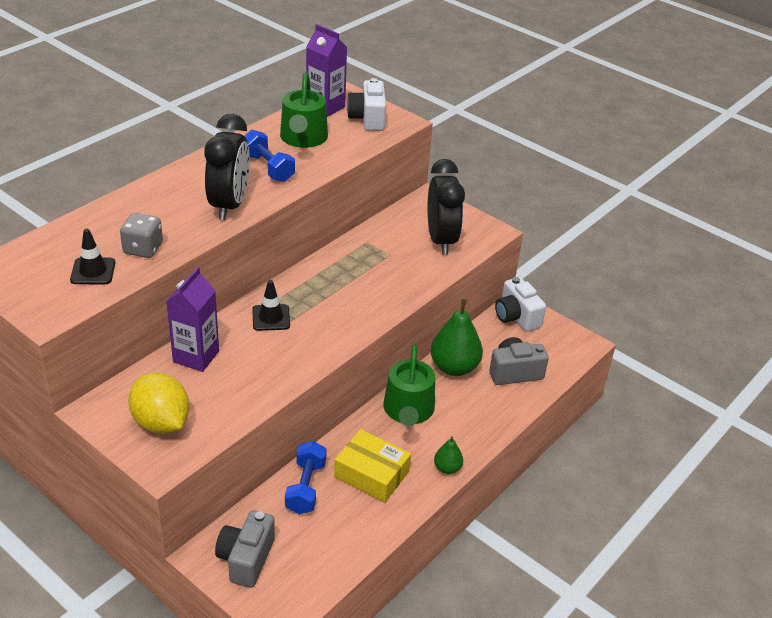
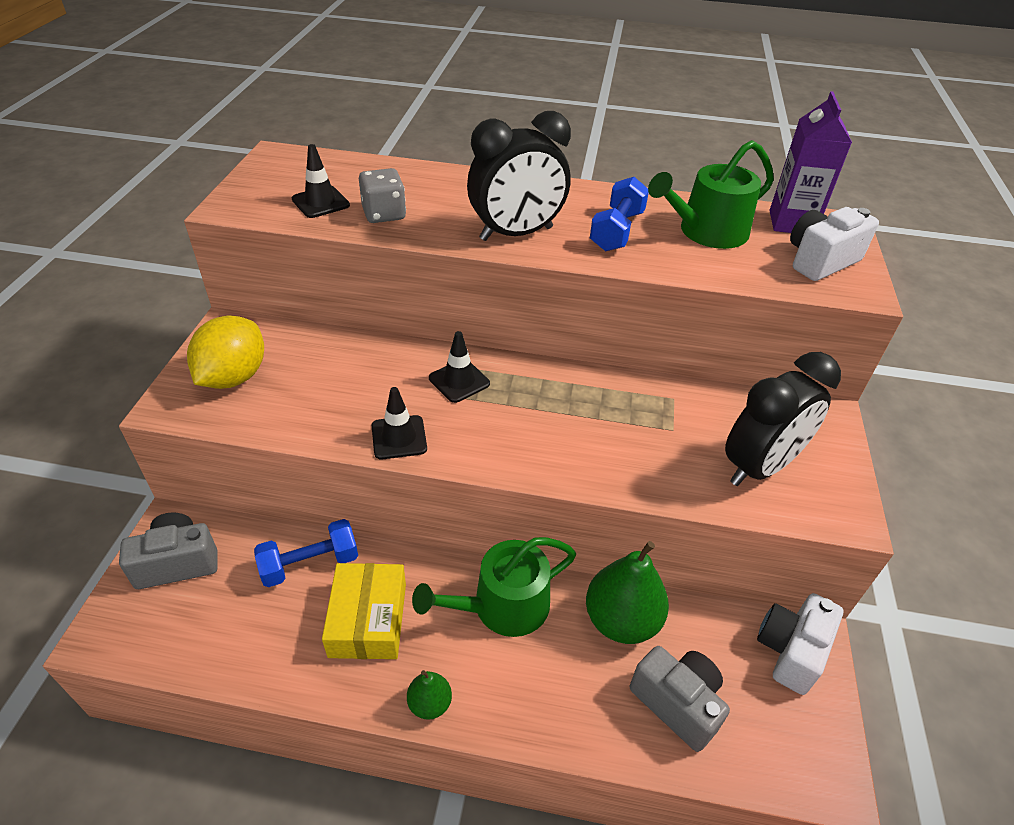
camera: 60 degrees right, 5 degrees up
(196, 356) = (351, 355): purple carton -> none
(298, 363) = (399, 437): none -> black traffic cone

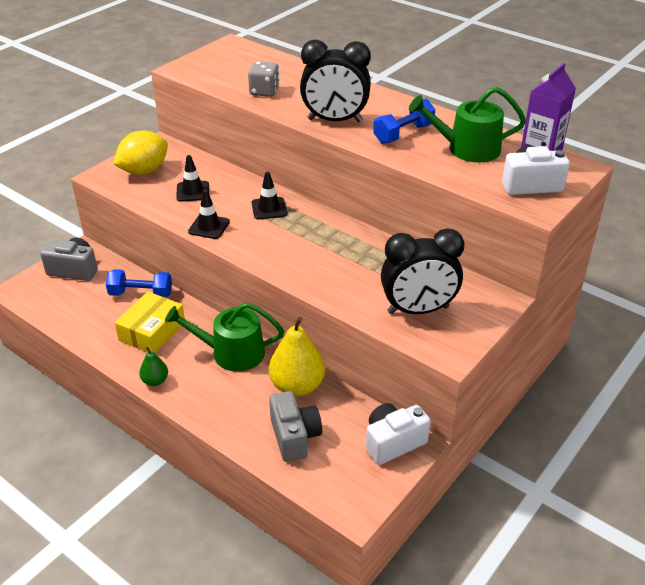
camera: 30 degrees right, 5 degrees down
(320, 202) = (233, 77): black traffic cone -> black traffic cone (193, 191)
(621, 620) = (297, 386): green pear -> yellow pear

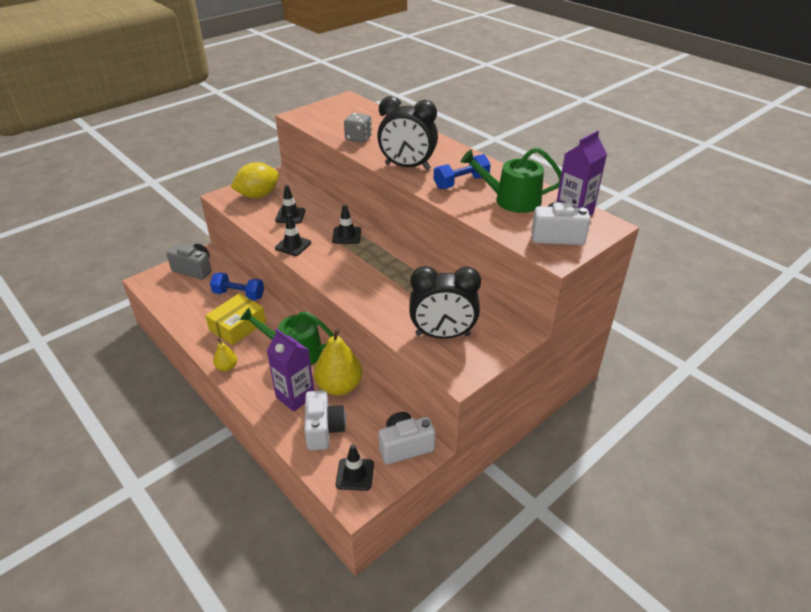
camera: 10 degrees right, 0 degrees up
(155, 381) = (227, 367): green pear -> yellow pear
(249, 404) = (295, 397): none -> purple carton
(294, 437) = (324, 429): grey camera -> white camera
(346, 481) = (355, 474): none -> black traffic cone

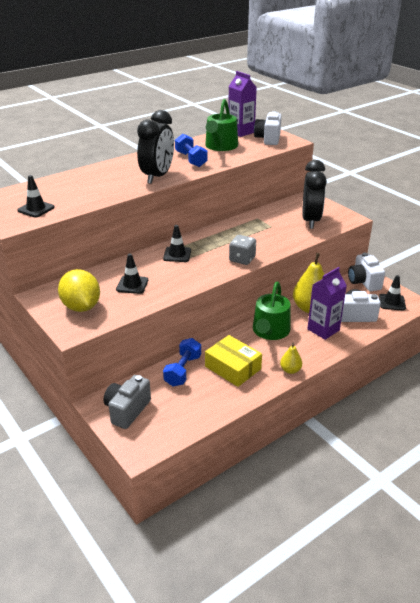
camera: 85 degrees left, 5 degrees down
(293, 245) = (187, 282): black traffic cone -> black traffic cone (36, 209)
(358, 138) = (91, 195): grey dice -> grey dice (242, 259)

